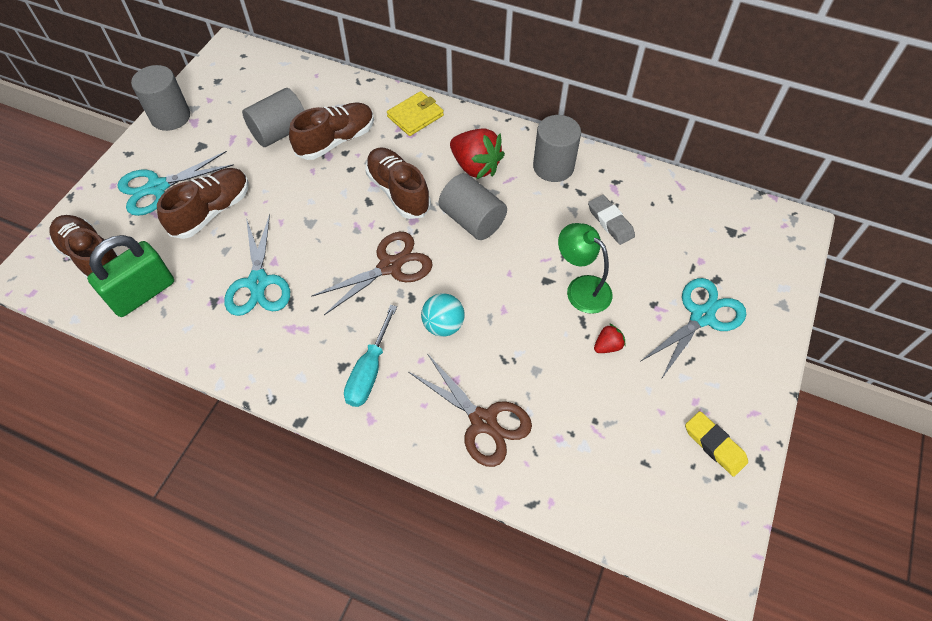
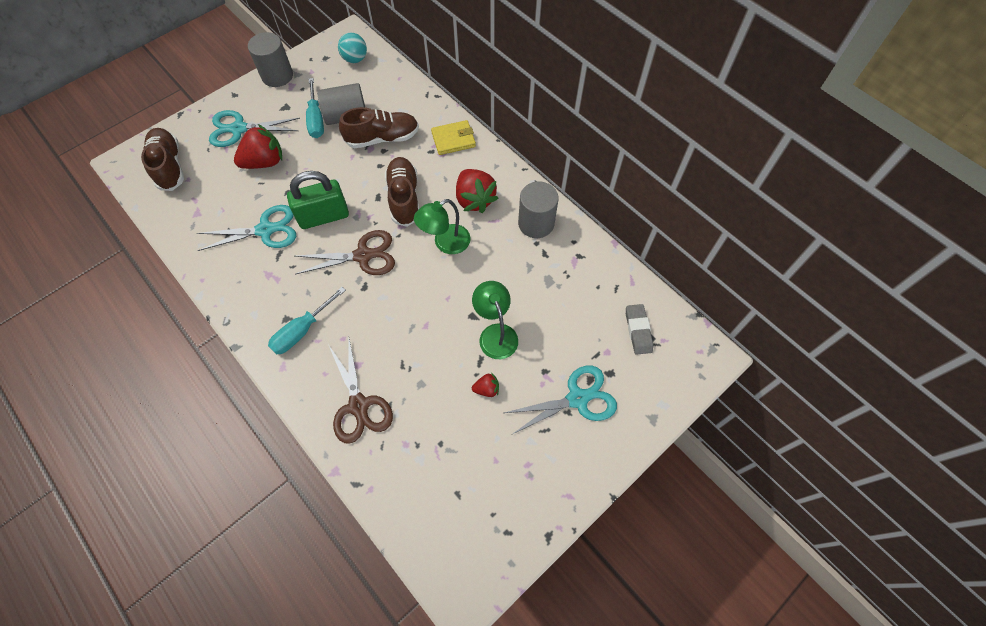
camera: 25 degrees right, 5 degrees up
(143, 293) = (187, 206): green padlock -> green padlock (324, 216)
(212, 211) = (264, 162): brown shoe -> red strawberry
(246, 146) = (316, 119): none -> turquoise screwdriver
(258, 282) = (265, 230): turquoise scissors -> turquoise scissors turned 120 degrees counterclockwise
(443, 325) = (374, 318): turquoise ball -> turquoise ball (355, 59)
(472, 220) = (445, 243): grey cylinder -> green lamp
(610, 222) = (553, 288): grey eraser -> grey eraser (638, 330)
(714, 445) = (520, 506): yellow eraser -> none

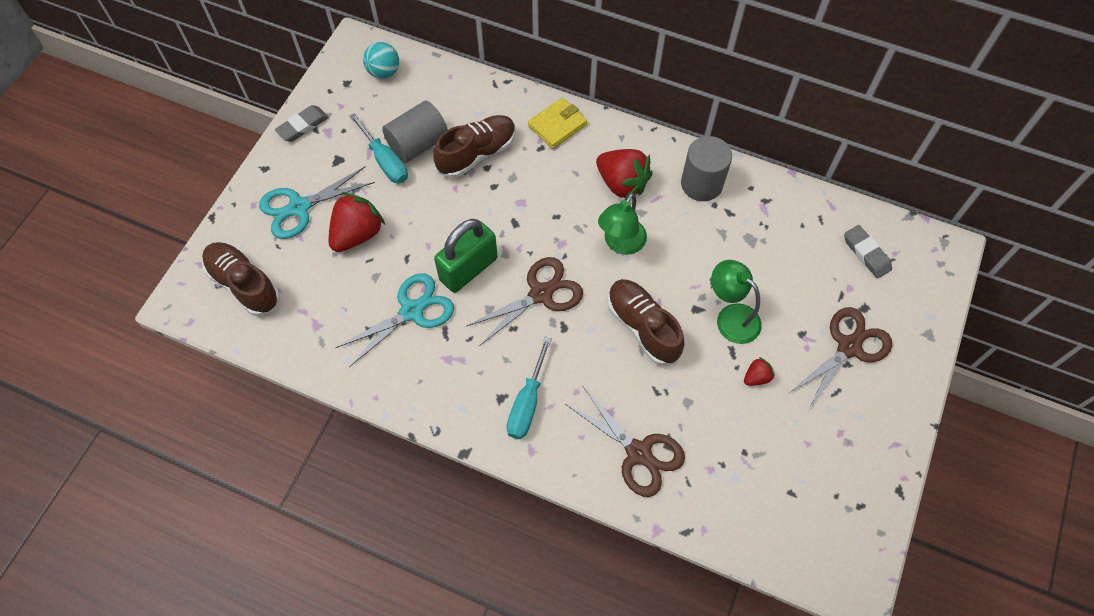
camera: 25 degrees left, 0 degrees up
(277, 76) = (303, 126): grey cylinder -> grey eraser
(404, 198) = (544, 212): brown shoe -> brown shoe (642, 327)
(577, 398) = (848, 347): turquoise scissors -> brown scissors

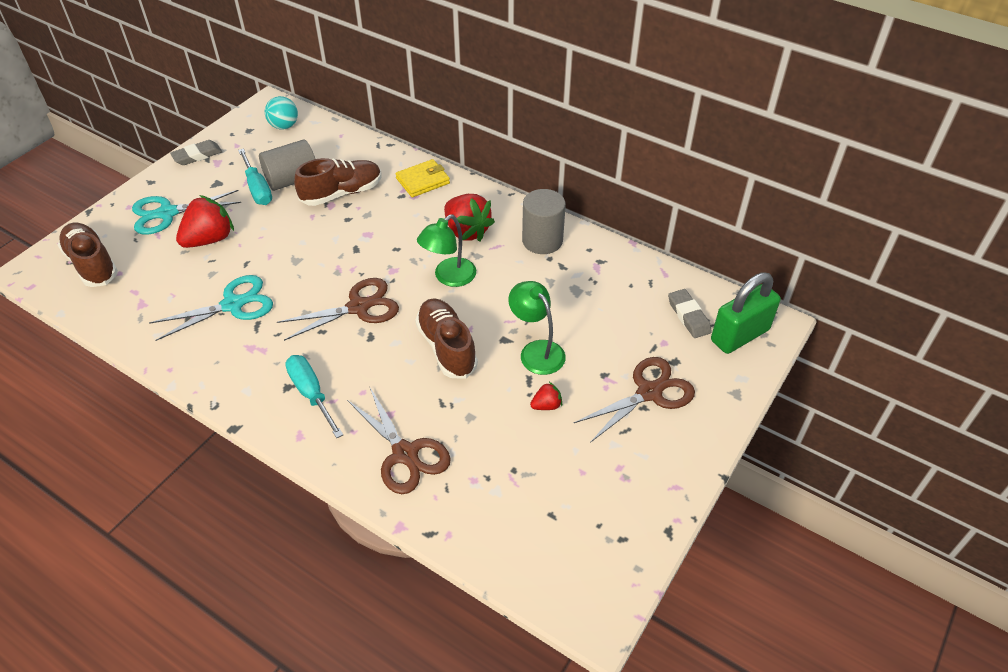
camera: 10 degrees right, 15 degrees down
(468, 269) = (299, 279): green padlock -> green padlock (740, 335)
(527, 402) = (311, 394): turquoise screwdriver -> turquoise screwdriver turned 120 degrees clockwise

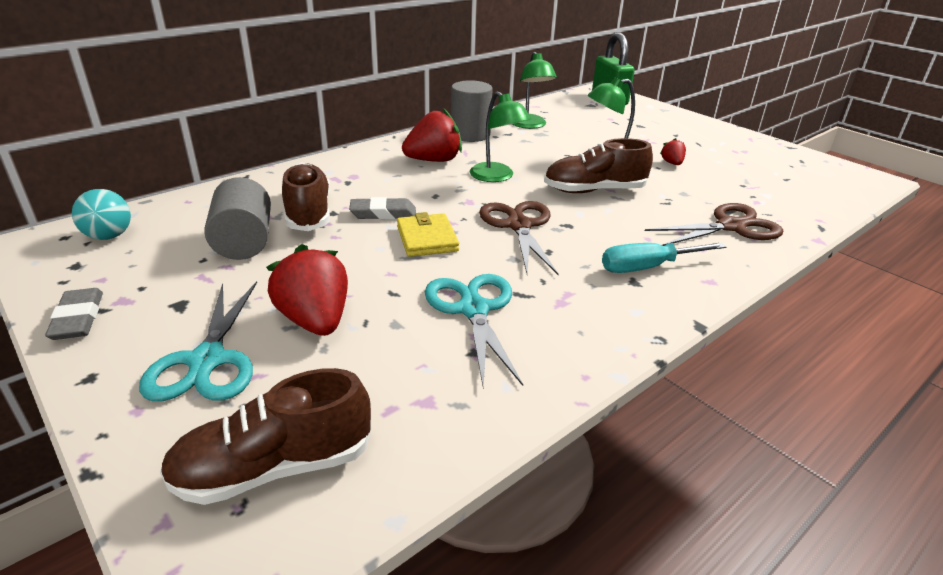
camera: 75 degrees left, 15 degrees down
(257, 188) = (234, 270): turquoise screwdriver -> none
(423, 181) = (333, 168): yellow wallet -> yellow wallet (427, 239)
(596, 278) = (530, 125): none -> green lamp
(649, 392) = (661, 130): brown scissors -> none
(688, 316) = (585, 108): grey eraser -> grey eraser (383, 213)

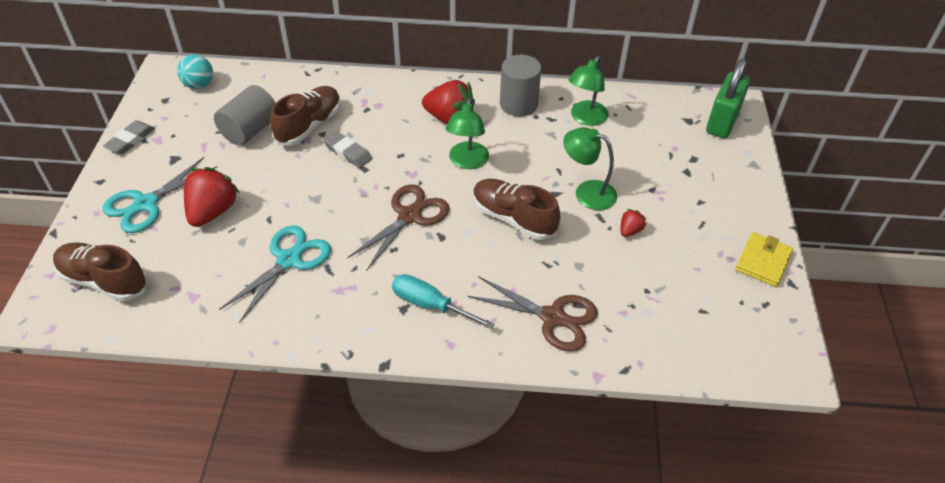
camera: 45 degrees right, 15 degrees up
(427, 239) = (341, 190): yellow wallet -> yellow wallet (763, 261)

